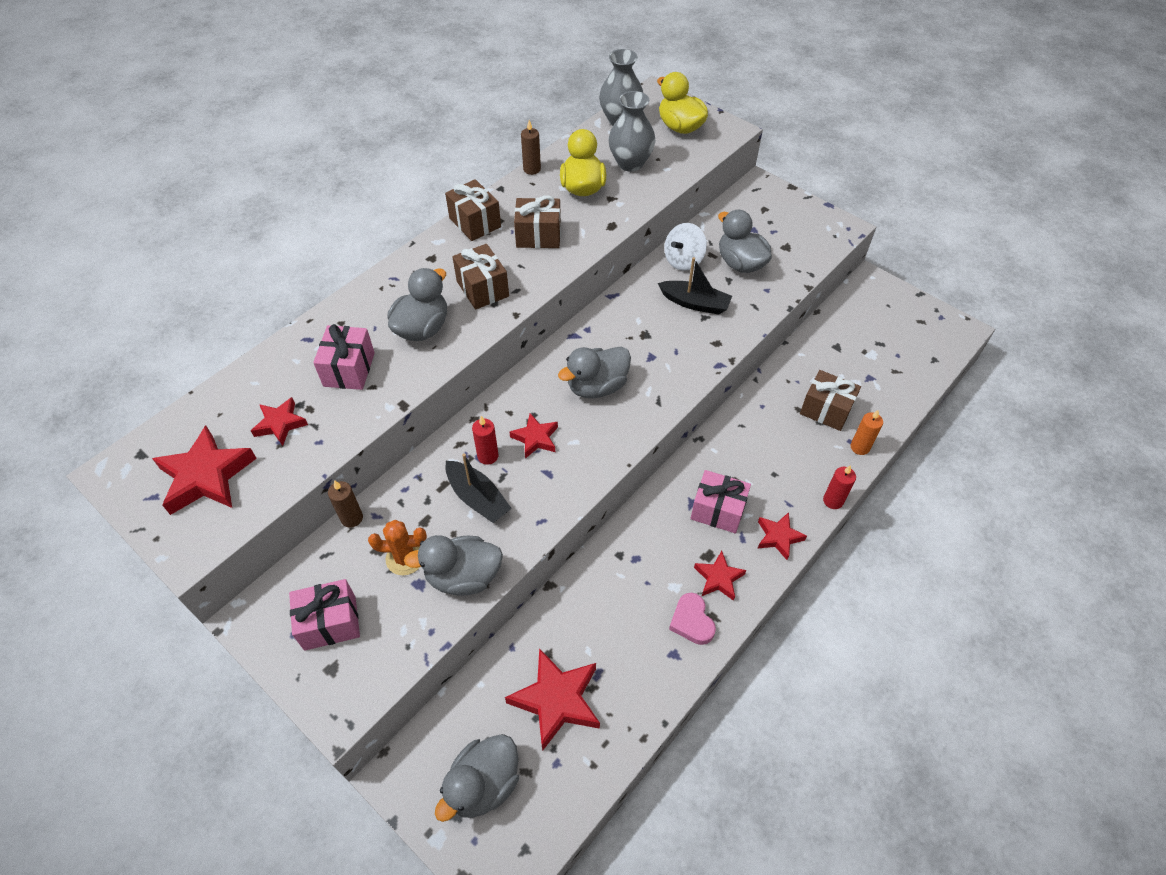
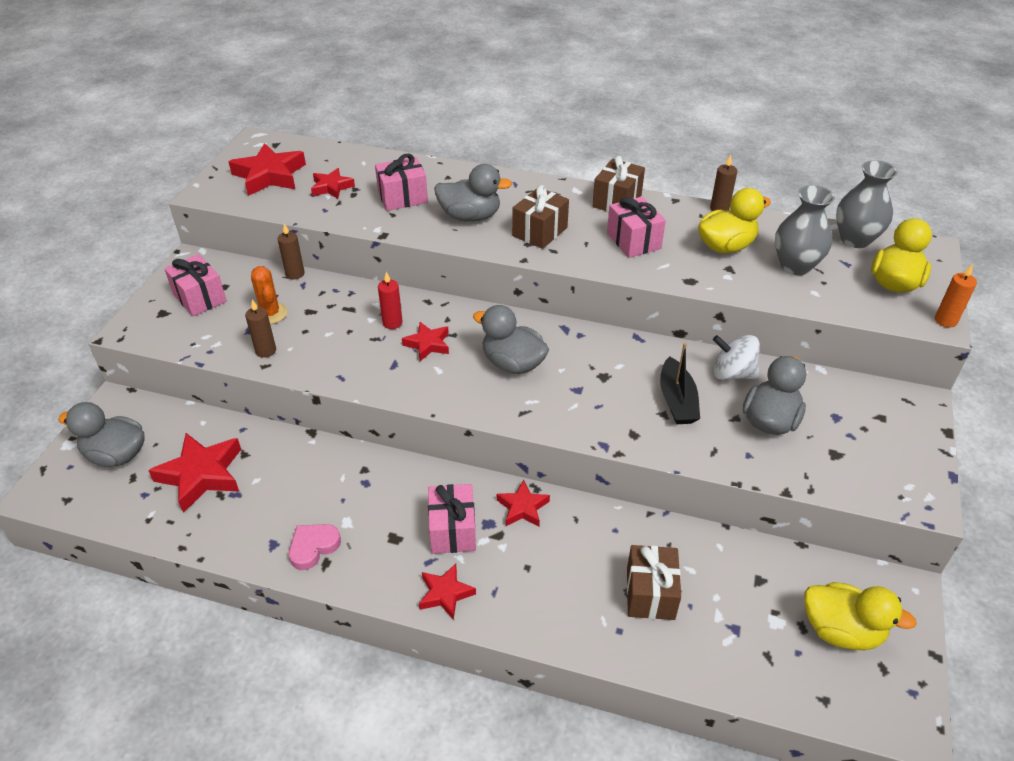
camera: 65 degrees right, 10 degrees down
(463, 576) = (266, 351): grey duck -> brown candle
(478, 498) = (346, 332): black boat -> none
(538, 236) = (633, 241): brown gift -> pink gift
(718, 578) = (371, 555): red star -> red star (522, 508)
(833, 501) = (521, 634): red candle -> none
(860, 447) = (616, 644): orange candle -> orange candle (945, 320)
(889, 326) = (841, 630): none -> yellow duck

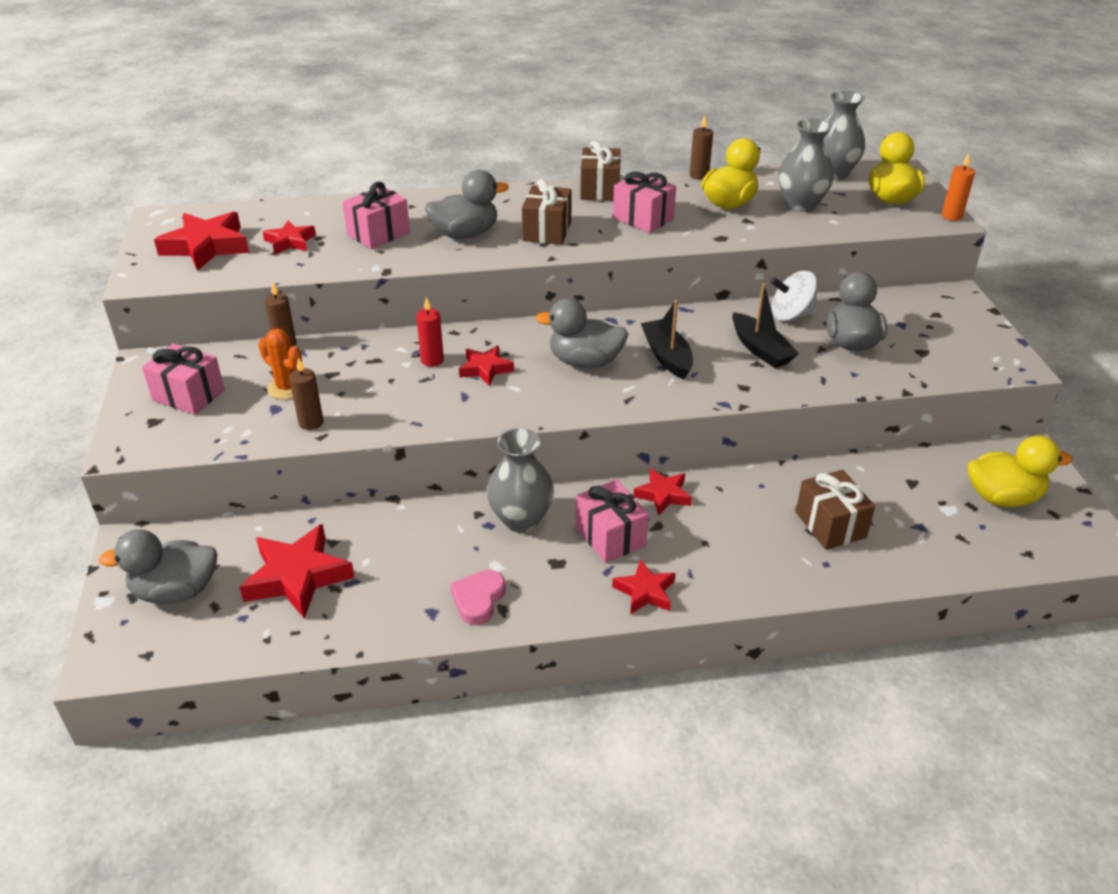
camera: 25 degrees left, 5 degrees down
(393, 487) = (521, 519): none -> grey vase
(587, 380) = (667, 356): none -> black boat

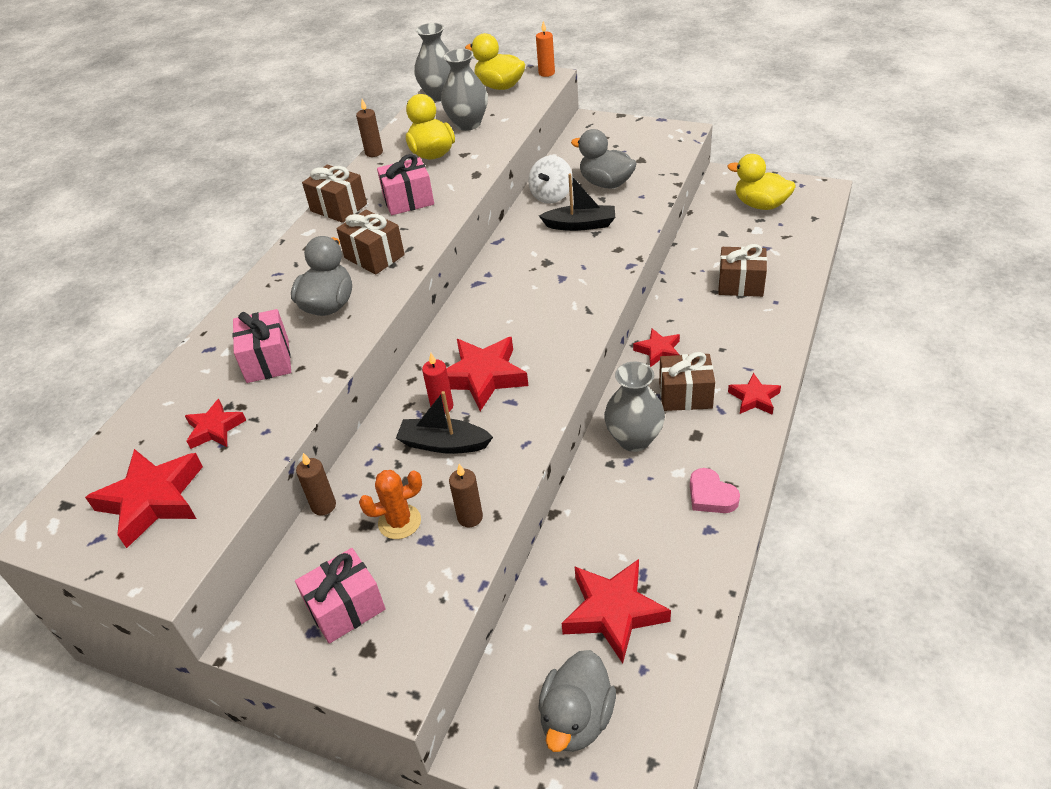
camera: 55 degrees left, 5 degrees up
(485, 369) = (483, 377): red star -> red star, size x1.73
(585, 362) = (522, 316): grey duck -> none
(610, 536) = (685, 395): pink gift -> brown gift
(667, 356) = (551, 272): black boat -> black boat (443, 444)
(1002, 497) = (760, 205): yellow duck -> yellow duck turned 90 degrees counterclockwise

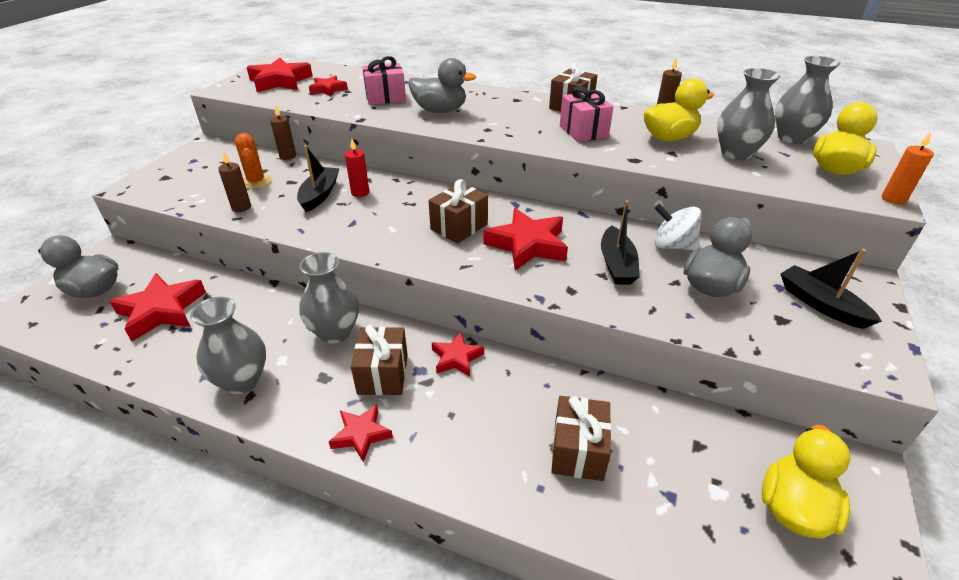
camera: 85 degrees right, 5 degrees down
(346, 608) = (201, 169): pink gift -> none
(374, 256) = (499, 122): brown gift -> brown gift (459, 227)
(483, 377) = (387, 209): red star -> red star (527, 245)
(622, 142) = (820, 304): none -> black boat
(711, 495) = (242, 380): pink heart -> grey vase

